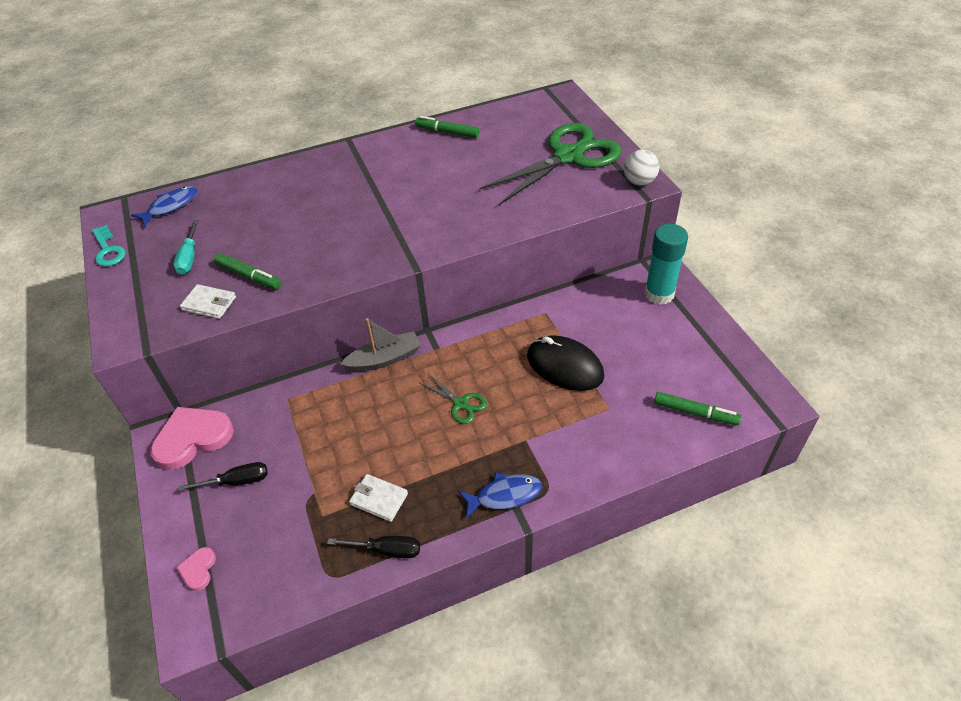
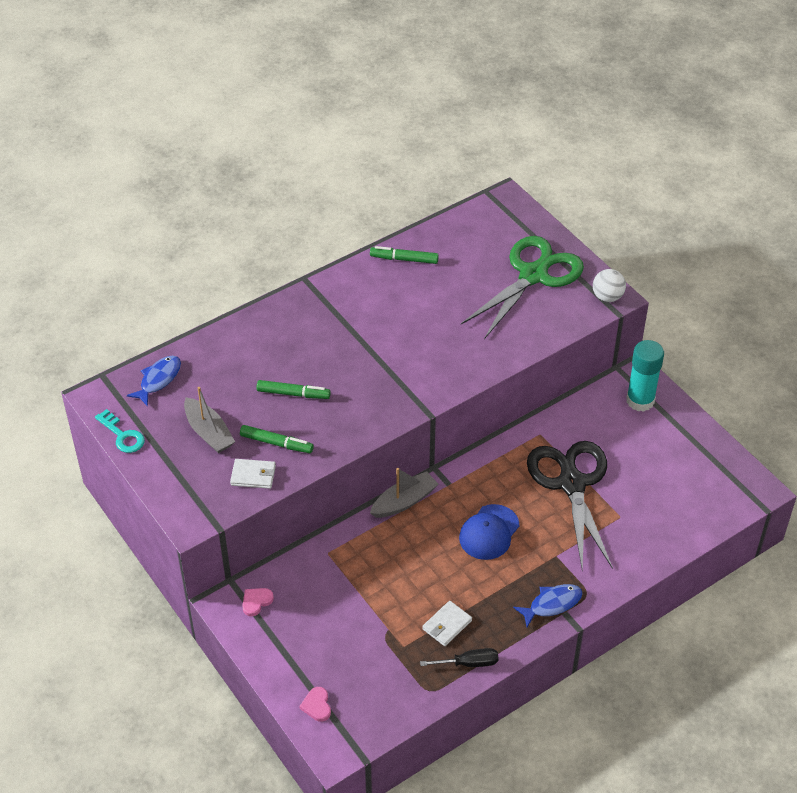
camera: 15 degrees left, 0 degrees up
(189, 258) = (209, 432): turquoise screwdriver -> grey boat
(192, 438) = (256, 602): pink heart -> pink heart, size x0.48
(237, 481) = (316, 631): black screwdriver -> none
(379, 499) = (447, 625): white wallet -> white wallet turned 60 degrees counterclockwise
(460, 403) = (489, 532): green scissors -> blue cap
(565, 366) = (571, 484): black mouse -> black scissors
(695, 413) = (694, 509): green marker -> green marker (293, 394)

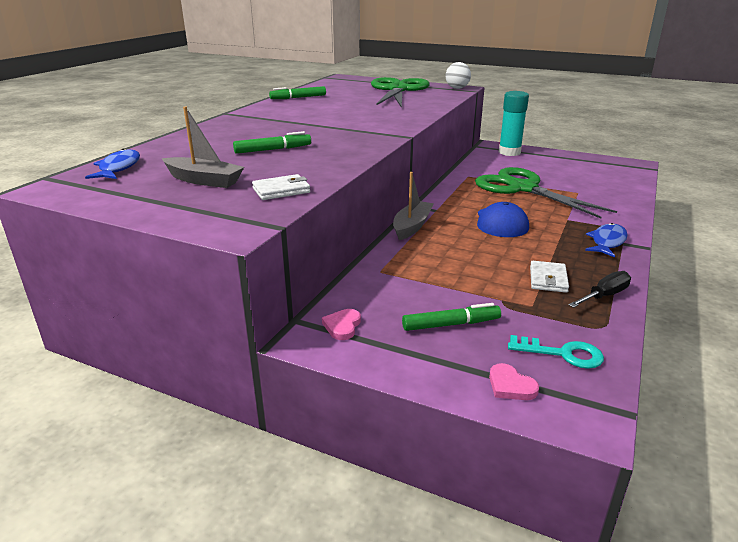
camera: 30 degrees left, 20 degrees down
(122, 435) = (96, 201): turquoise key -> turquoise key (562, 354)
(276, 443) = (286, 171): green marker -> green marker (451, 324)
(571, 484) = (523, 188): black scissors -> green scissors

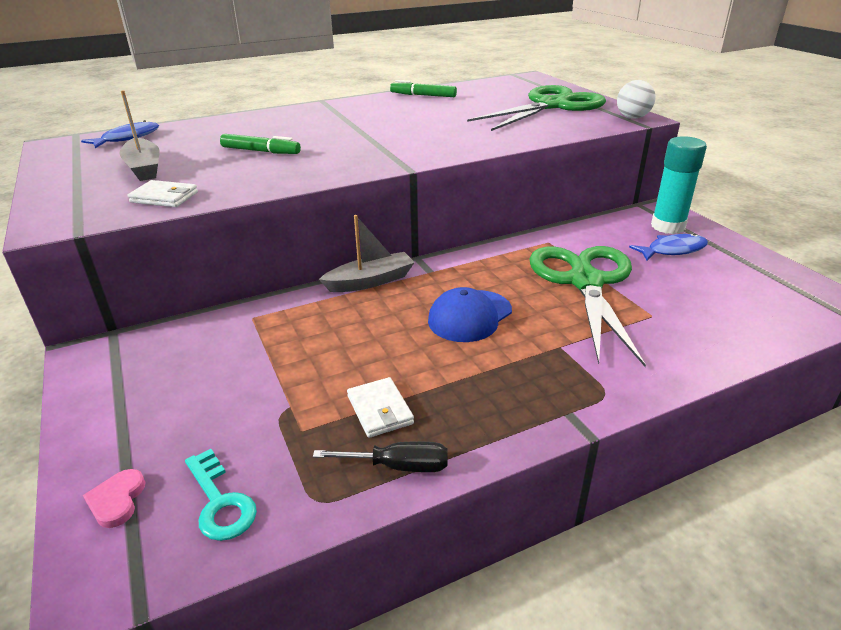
camera: 40 degrees right, 5 degrees up
(342, 326) = (127, 357): pink heart -> none
(451, 324) = (198, 405): green marker -> none
(548, 279) = (380, 410): white wallet -> white wallet turned 75 degrees counterclockwise
(607, 242) = (549, 401): blue fish -> blue fish (672, 250)

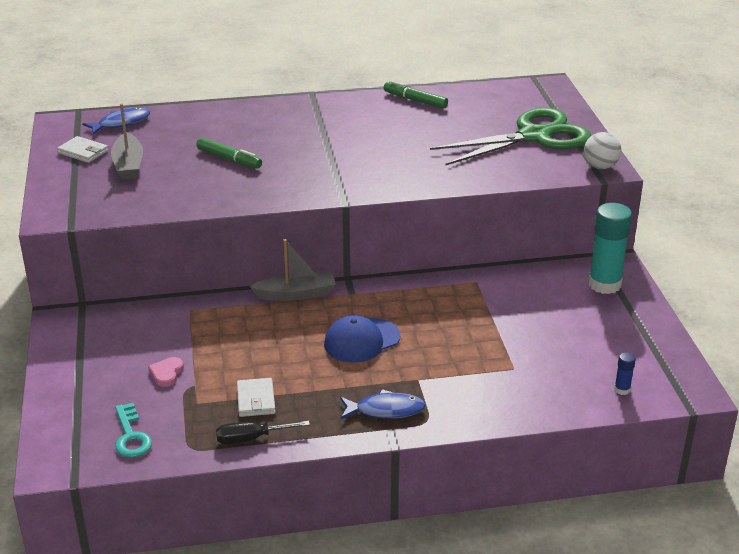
camera: 15 degrees right, 0 degrees up
(117, 500) = (69, 422): pink heart -> pink heart (166, 373)
(164, 197) = (138, 201): white wallet -> white wallet (83, 152)
(398, 466) = (251, 438): black screwdriver -> black screwdriver turned 150 degrees clockwise
(585, 282) = (480, 328): green scissors -> none
(672, 250) = (586, 311): blue fish -> blue fish (385, 410)
(779, 317) = (622, 389): none -> blue glue stick

